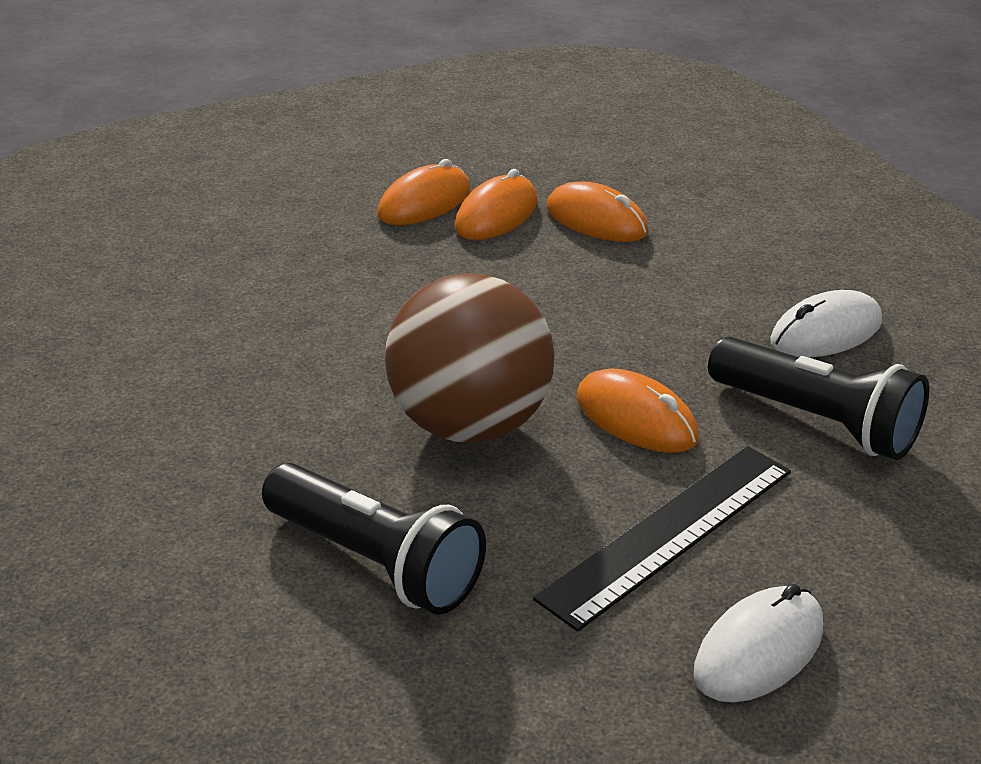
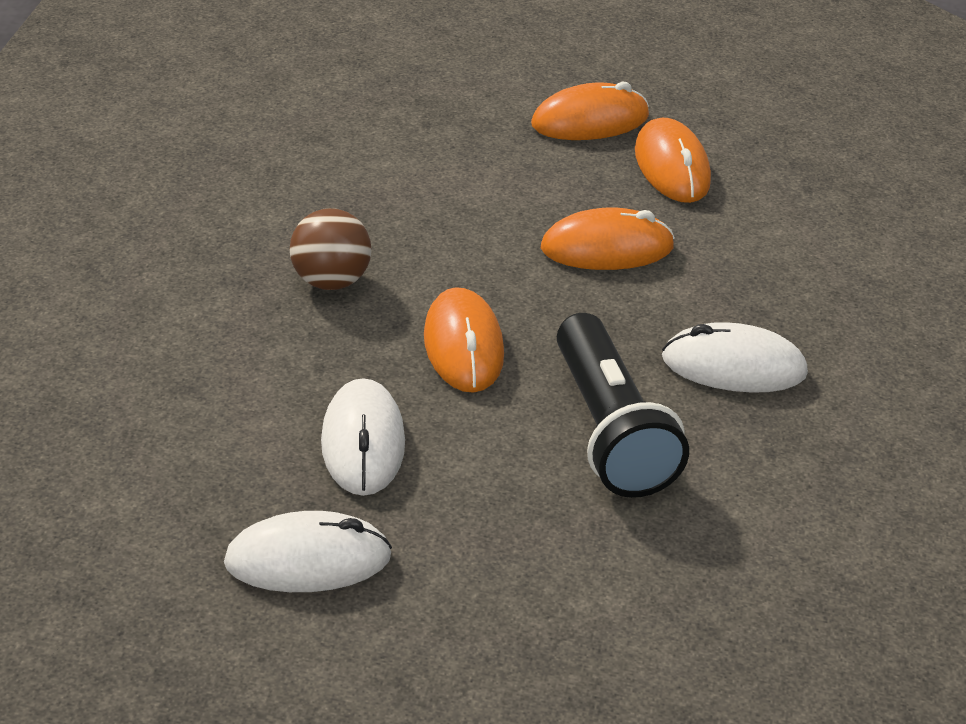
camera: 35 degrees right, 5 degrees up
(376, 562) = (133, 341): black flashlight -> none
(424, 203) = (543, 81): orange mouse -> orange mouse (607, 248)
(470, 425) = (330, 281): brown ball -> brown ball, size x0.51
(668, 533) = (363, 442): black ruler -> white mouse

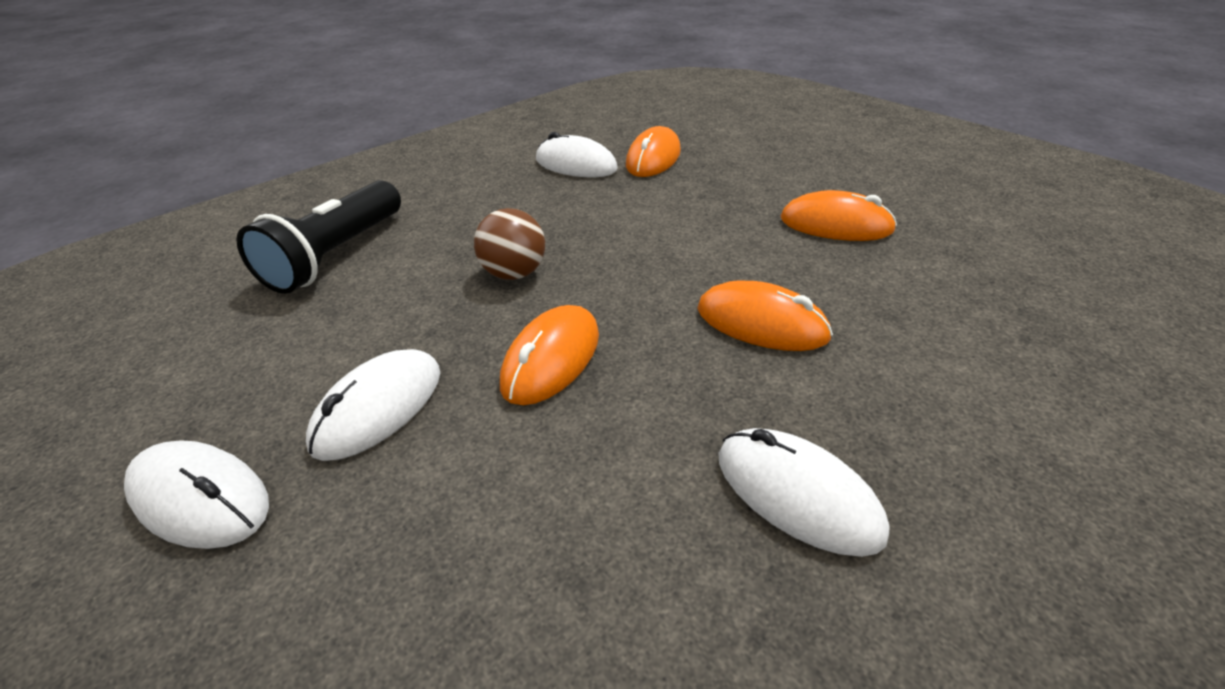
camera: 40 degrees right, 0 degrees up
(235, 122) = (576, 165): none -> white mouse
(610, 431) = (593, 505): black flashlight -> black flashlight (336, 255)
(671, 167) = (884, 277): orange mouse -> orange mouse (653, 158)

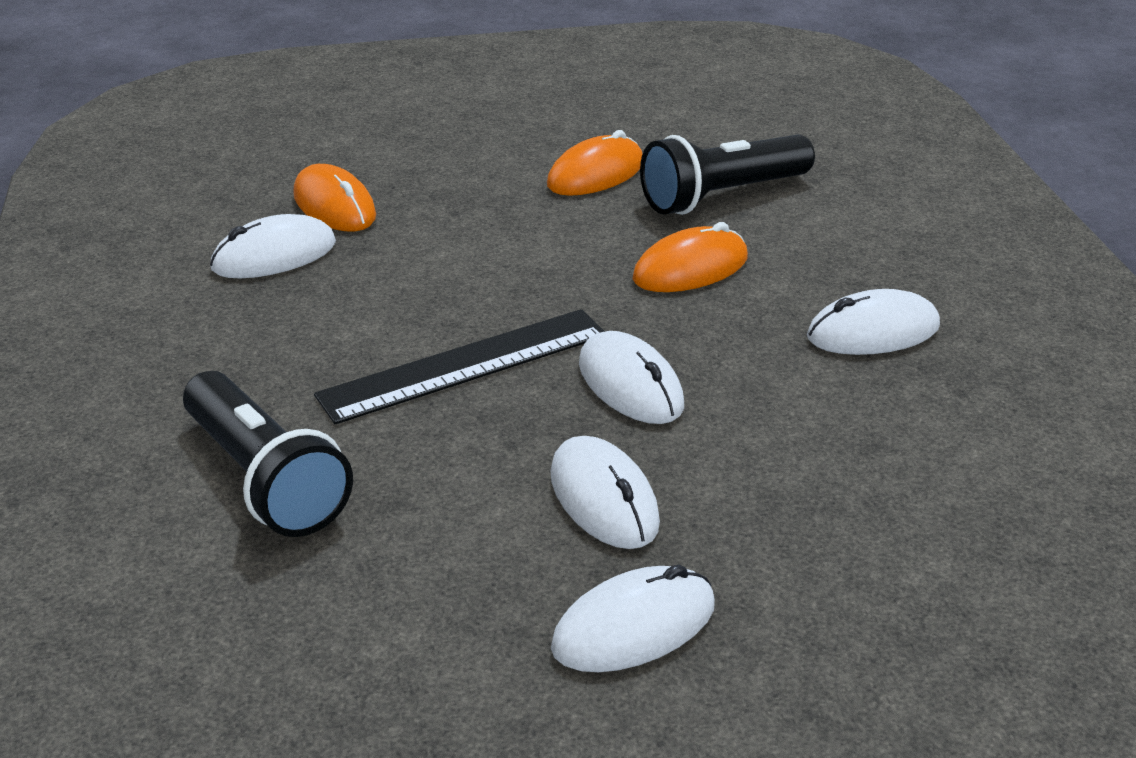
camera: 60 degrees left, 5 degrees down
(514, 273) = (465, 365): brown ball -> black ruler
(551, 359) = (630, 385): orange mouse -> white mouse
(902, 295) = (722, 196): none -> black flashlight

